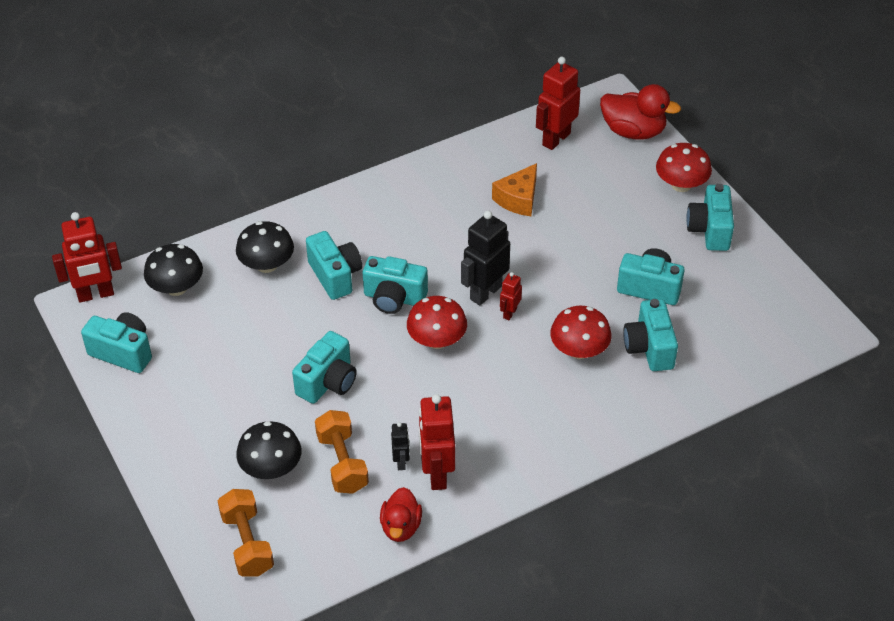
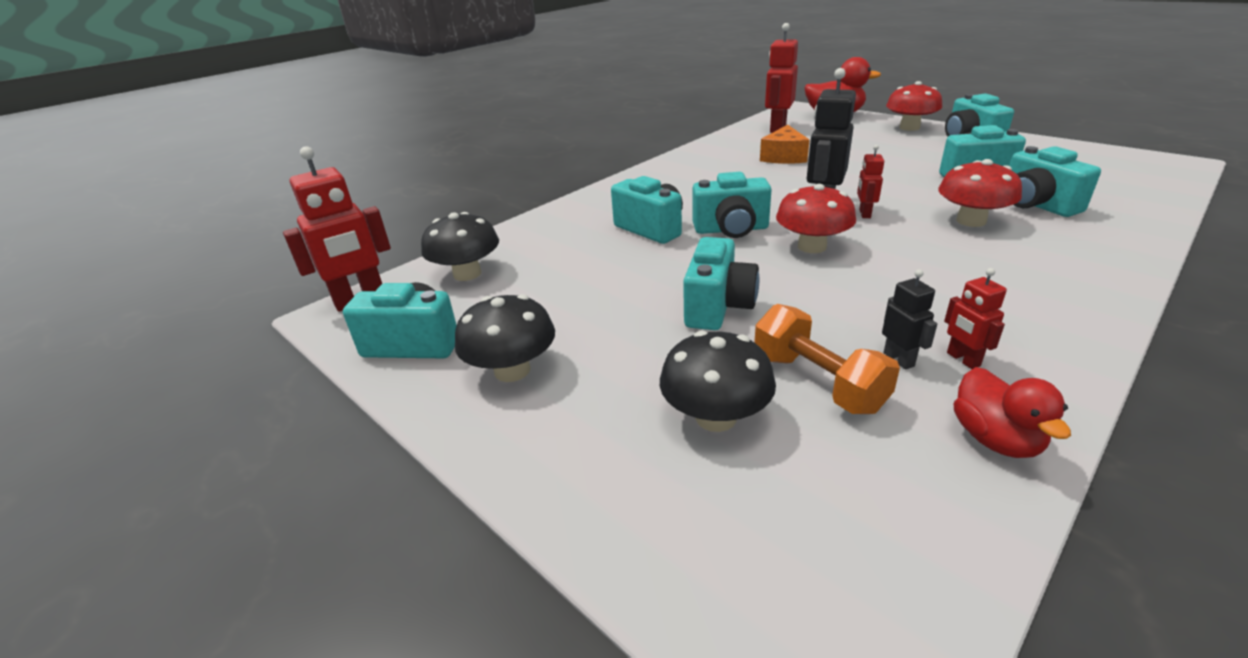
camera: 15 degrees left, 15 degrees down
(247, 543) = (763, 547): orange dumbbell -> none
(267, 264) = (568, 237): black mushroom -> black mushroom (512, 370)
(437, 474) = (963, 359): red robot -> red robot, size x0.51

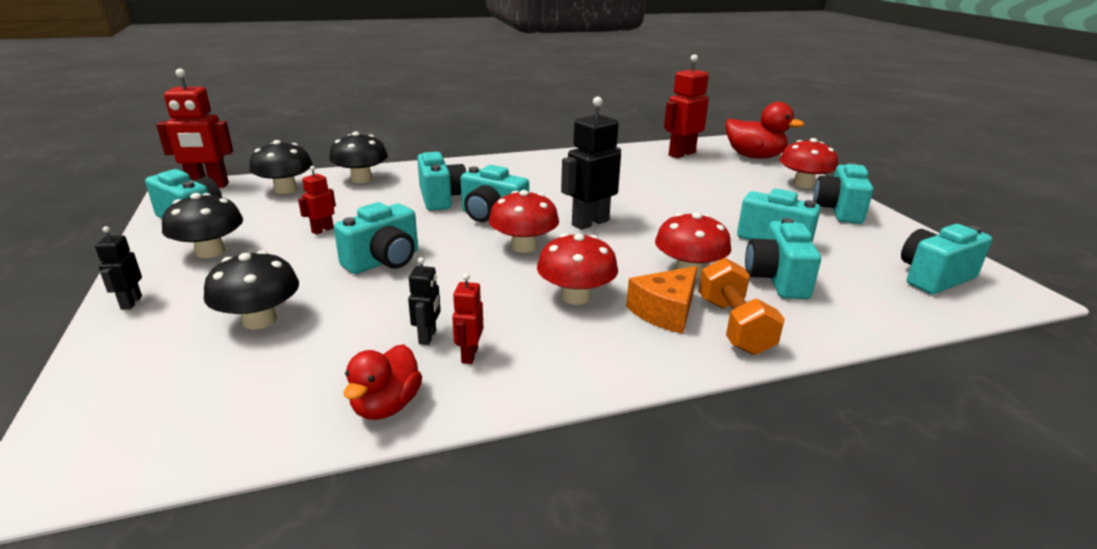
camera: 25 degrees right, 5 degrees down
(530, 467) = (131, 303): none -> black robot
(532, 236) = (361, 179): none -> black mushroom
(784, 157) = (640, 177): orange cheese -> orange cheese (665, 312)
(817, 382) = (351, 327): orange dumbbell -> orange dumbbell (734, 326)
(864, 214) = (612, 238): red robot -> red robot (322, 230)
(937, 273) = (576, 297): none -> red mushroom
(1115, 169) = (934, 277): none -> turquoise camera

